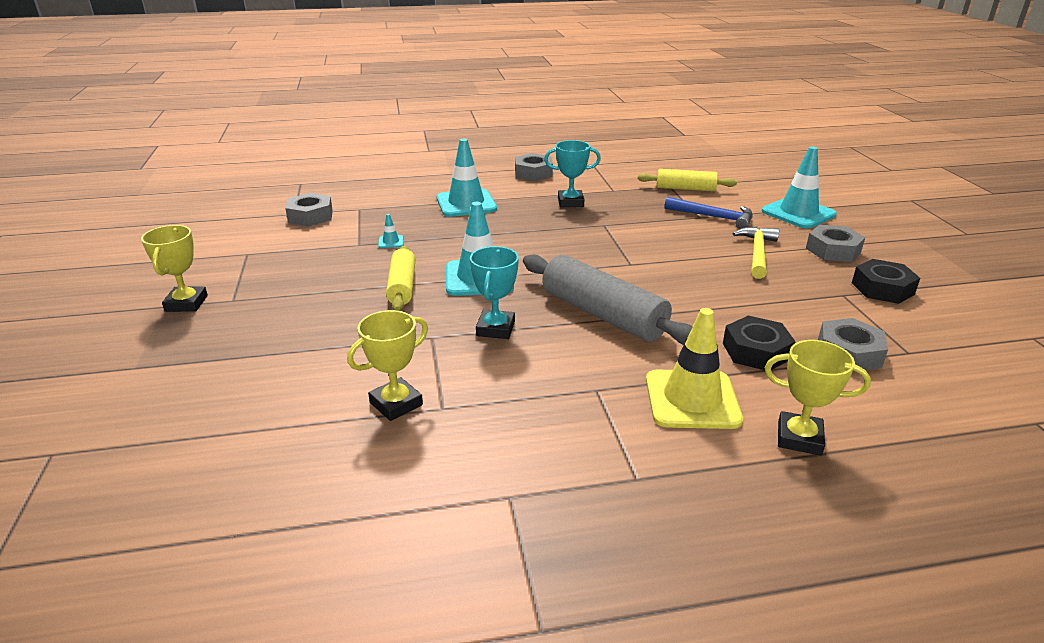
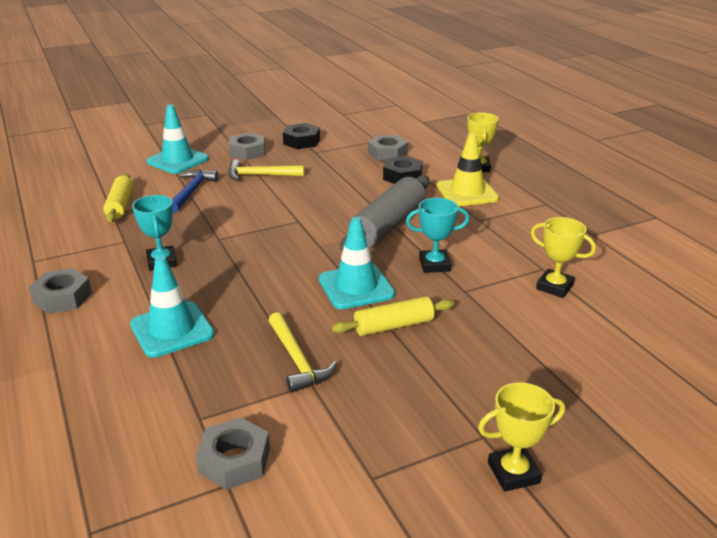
camera: 105 degrees left, 0 degrees up
(391, 242) = (297, 360): turquoise traffic cone -> yellow hammer

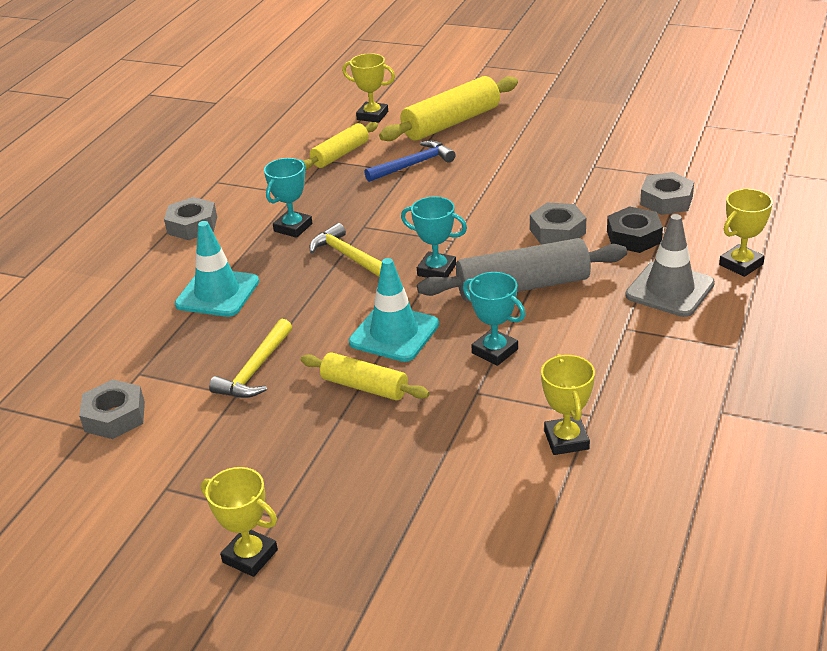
camera: 50 degrees right, 5 degrees up
(105, 175) = (372, 116): none -> yellow trophy
(177, 160) = (451, 123): turquoise traffic cone -> yellow rolling pin
(247, 152) = (527, 138): grey nut -> grey nut (557, 231)
(260, 175) = (497, 172): yellow hammer -> yellow hammer (349, 256)
(301, 141) = (600, 146): black nut -> none
(318, 240) = (436, 270): none -> turquoise trophy
(467, 192) = (669, 290): yellow traffic cone -> grey traffic cone

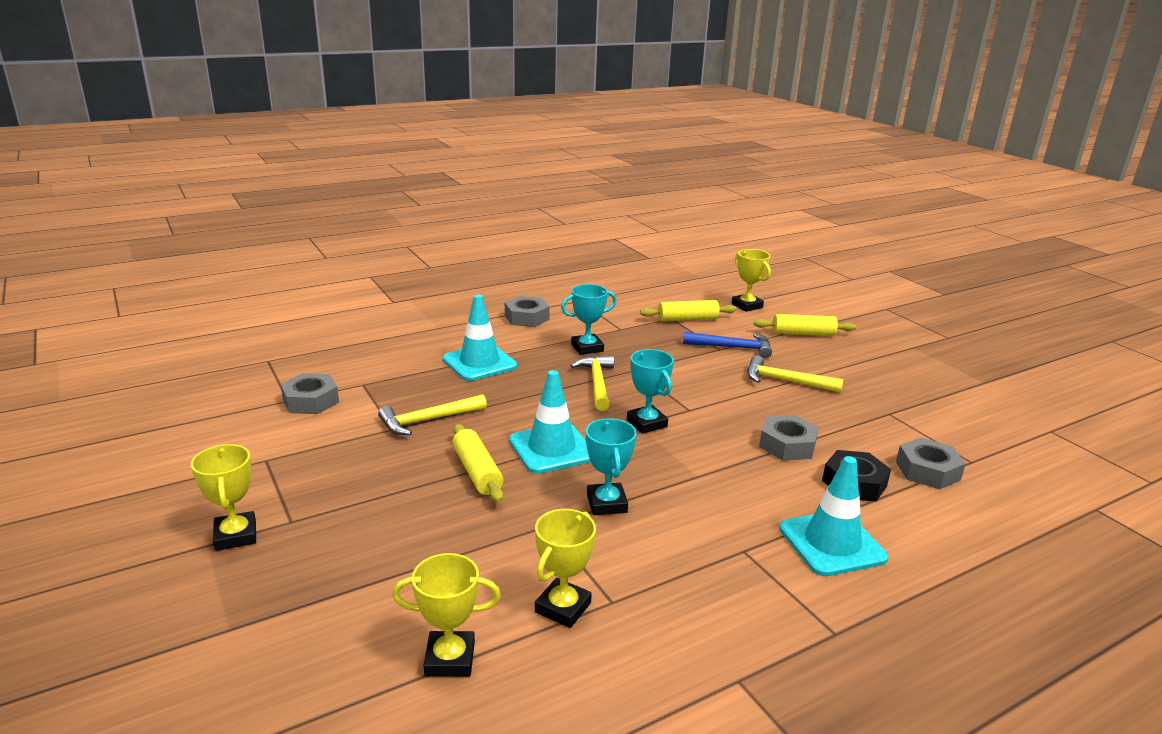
camera: 35 degrees right, 10 degrees down
(451, 123) = (803, 334): yellow rolling pin -> yellow rolling pin, size x0.61
(491, 175) = (785, 381): none -> yellow hammer
(523, 286) = (699, 469): grey rolling pin -> none
(669, 290) = (832, 543): grey traffic cone -> turquoise traffic cone
(741, 264) = (939, 562): yellow trophy -> yellow trophy (450, 659)

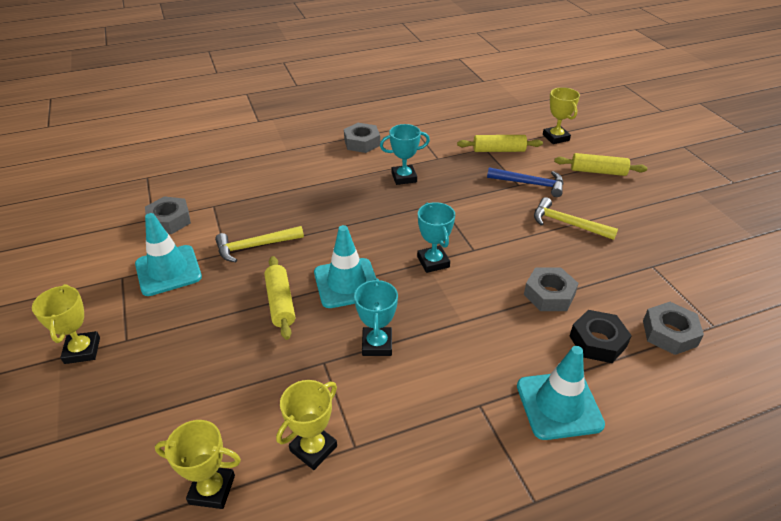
camera: 10 degrees right, 15 degrees up
(479, 363) = (311, 189): turquoise traffic cone -> turquoise traffic cone (168, 270)
(597, 383) = (402, 216): yellow hammer -> none

